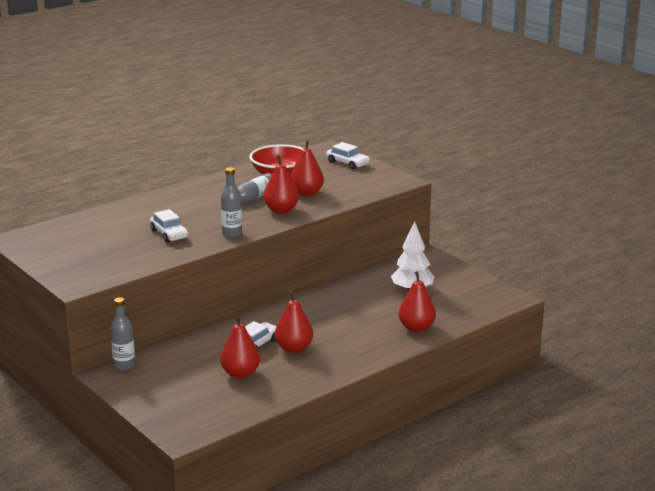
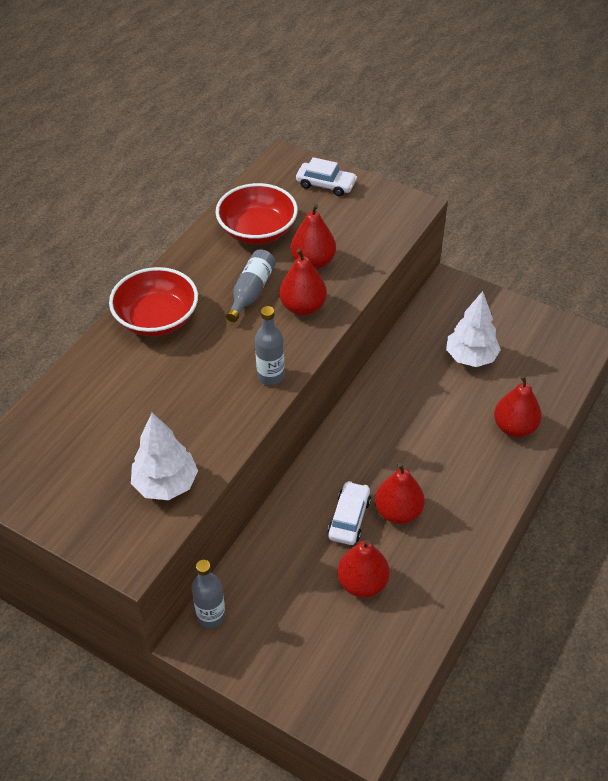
camera: 20 degrees left, 25 degrees up
(123, 263) = (166, 484): none -> white tree
(169, 234) = (189, 400): white car -> none
(178, 199) = (157, 319): none -> red bowl

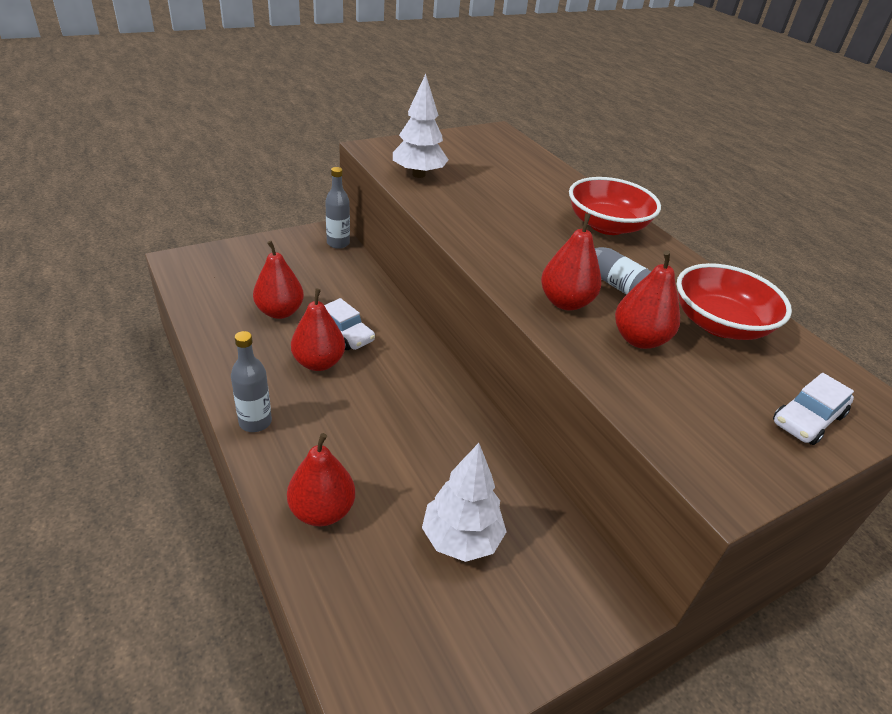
camera: 115 degrees right, 10 degrees down
(270, 376) = (483, 249): grey bottle -> grey bottle (255, 422)

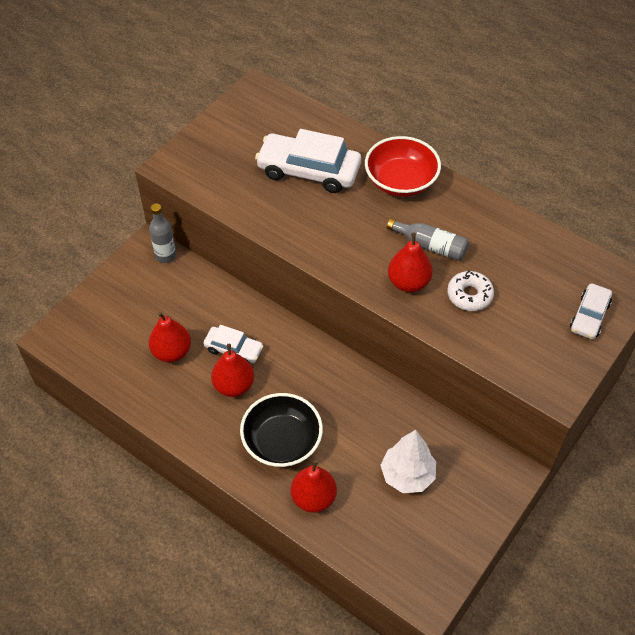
camera: 20 degrees left, 15 degrees up
(255, 422) = (225, 456): grey bottle -> none
(330, 435) = (282, 441): none -> black bowl
(418, 175) = (227, 185): white tree -> none
(510, 190) = (309, 171): none -> white car
(639, 339) = (469, 295): red pear -> white donut
(719, 324) = (515, 255): red bowl -> none

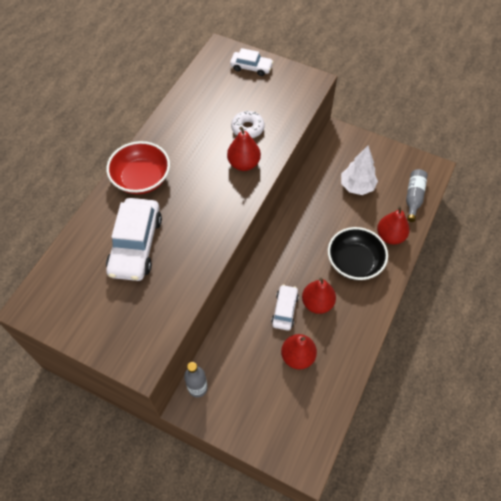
camera: 100 degrees left, 5 degrees up
(430, 246) = (206, 154): grey bottle -> grey bottle (413, 197)

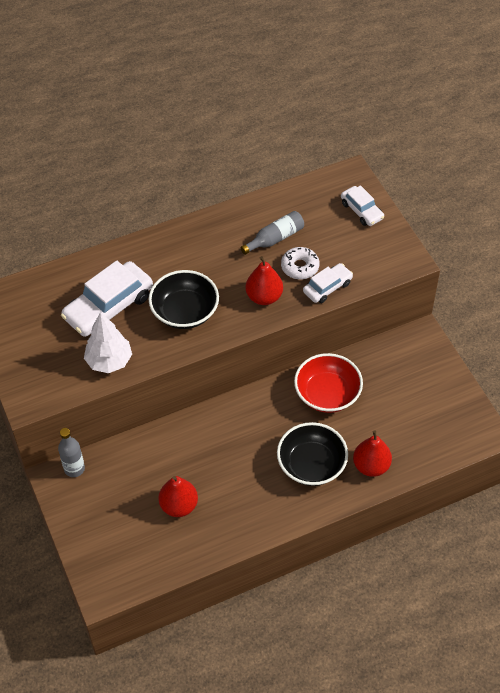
camera: 40 degrees right, 5 degrees down
(141, 179) = (164, 253): red bowl -> red bowl (327, 394)
(197, 210) = (185, 312): none -> black bowl
(284, 310) = (206, 460): white car -> white car (327, 287)
(317, 303) = (240, 475): red pear -> none
(357, 186) = (387, 398): white tree -> white tree (109, 361)
(413, 197) = (434, 447): grey bottle -> grey bottle (275, 238)

